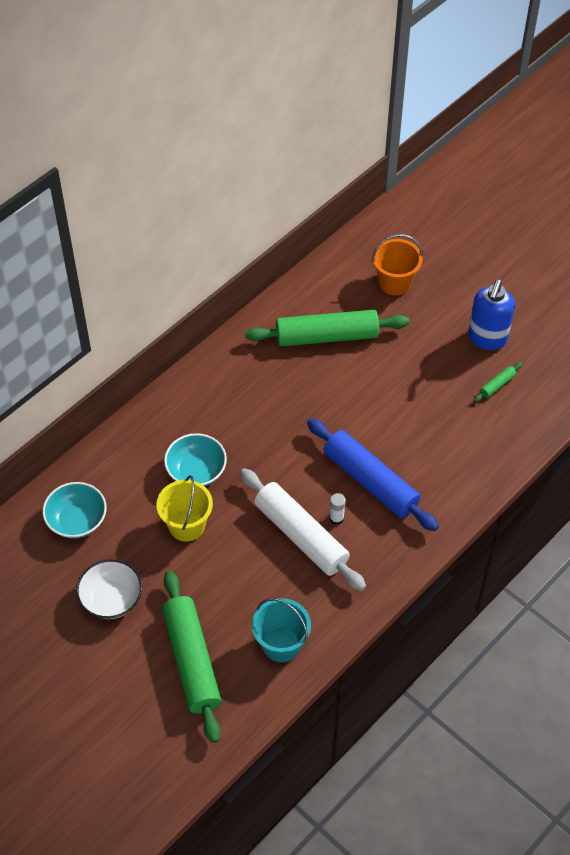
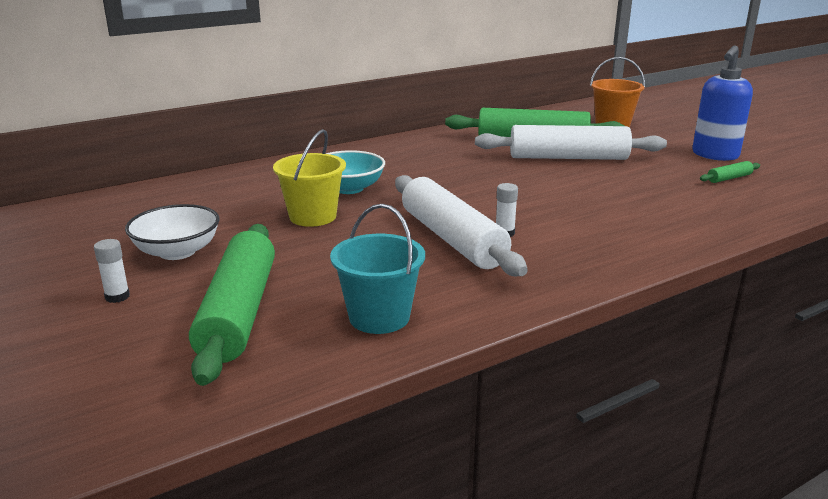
camera: 15 degrees right, 30 degrees down
(77, 520) = (190, 200): turquoise bowl -> none
(103, 662) = (117, 297): none -> white glue stick
(364, 370) = (568, 157): none -> white rolling pin
(370, 481) = (558, 215): blue rolling pin -> none

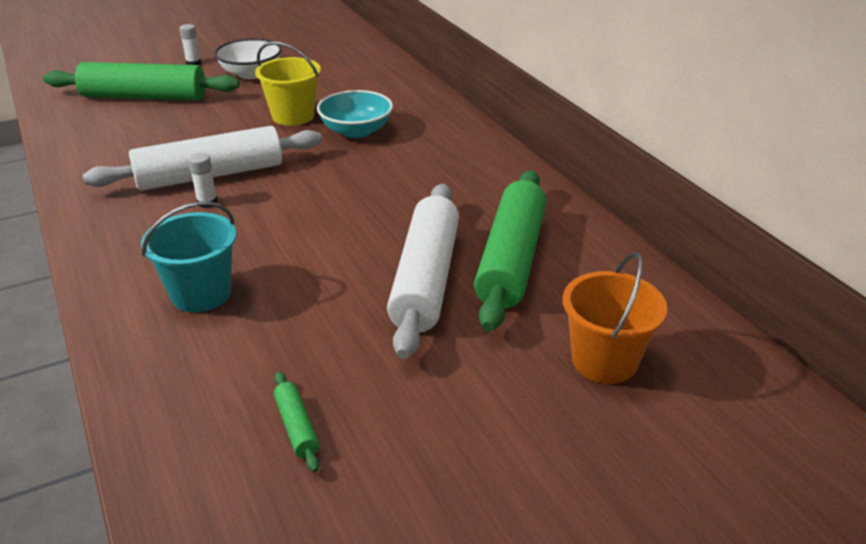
camera: 95 degrees right, 10 degrees up
(379, 317) = (100, 140): turquoise bucket -> turquoise bucket (201, 294)
(715, 155) = (413, 449): blue soap dispenser -> none

